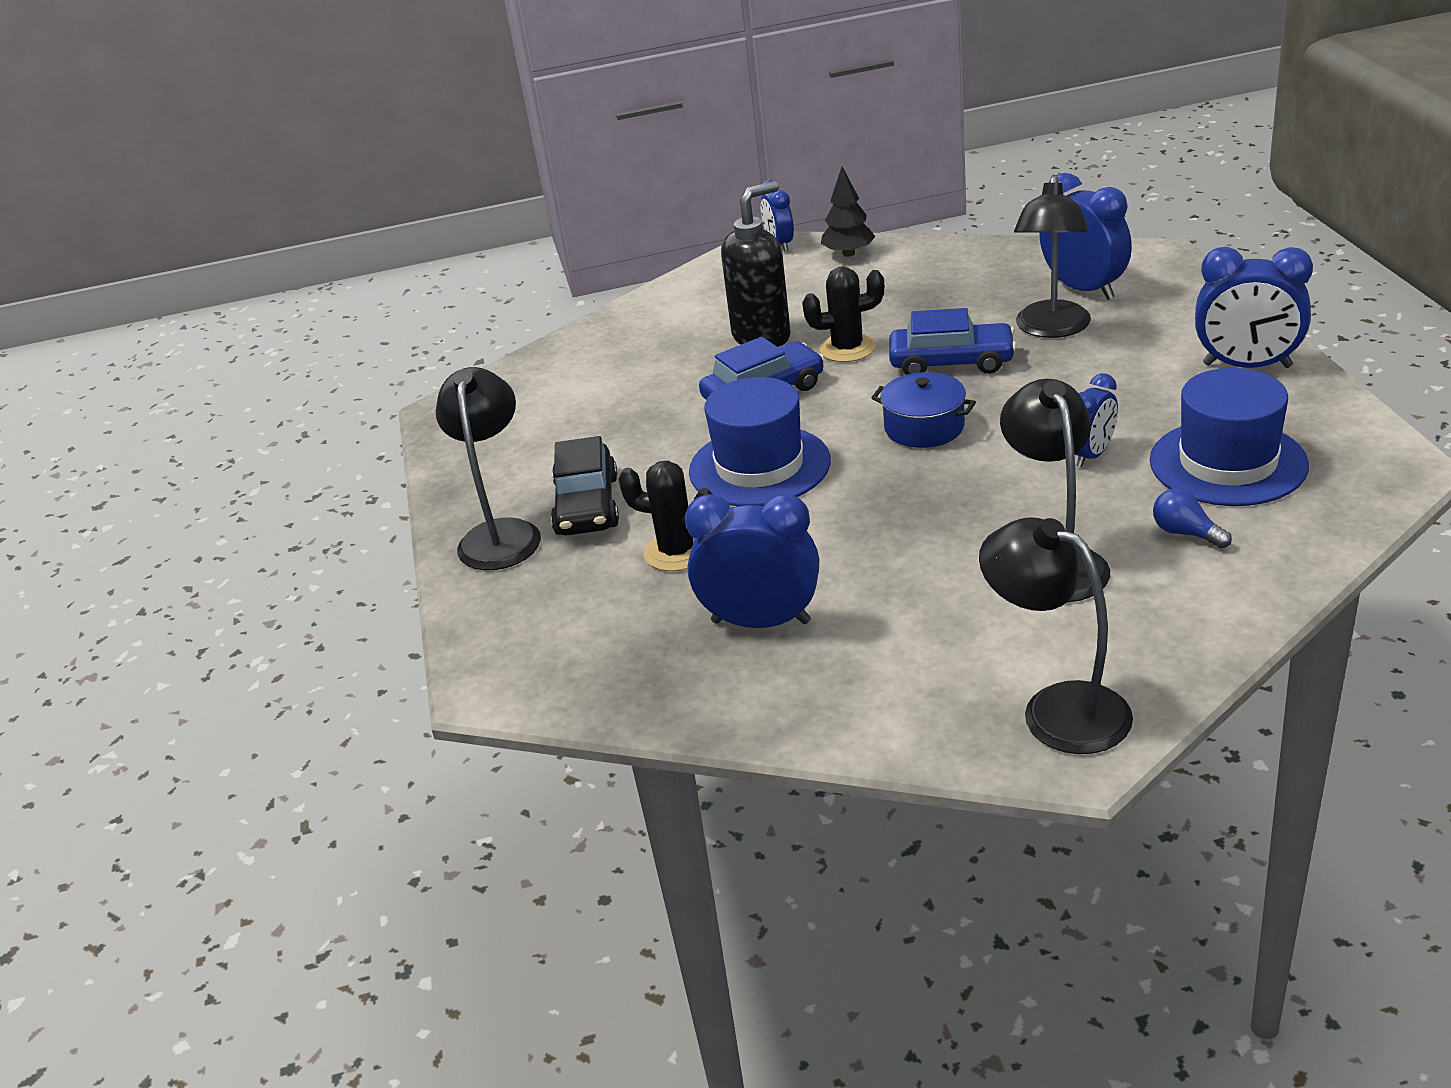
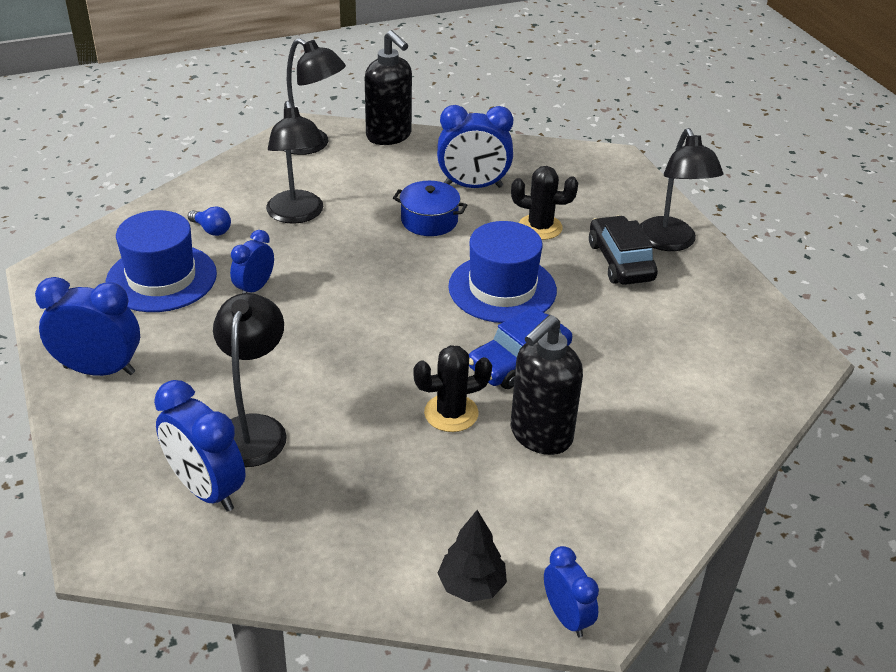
camera: 165 degrees right, 5 degrees up
(902, 735) = (389, 136): none -> black soap dispenser
(924, 427) = (377, 318): blue pot -> blue pot (429, 220)
(951, 362) = (352, 389): blue car -> none

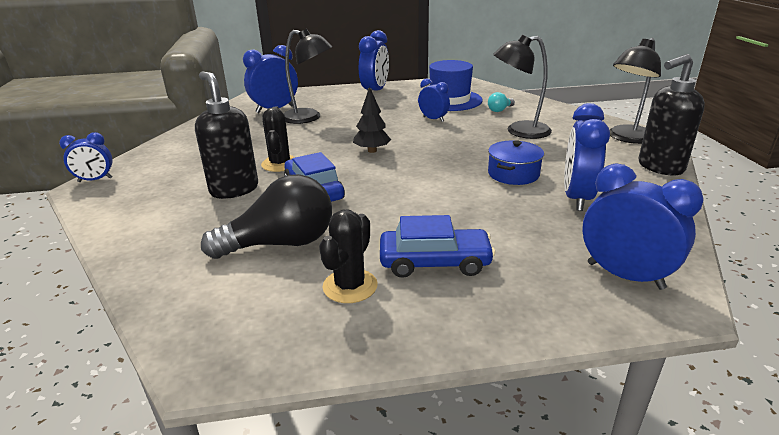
camera: 105 degrees right, 10 degrees down
(211, 230) = (500, 110): blue light bulb -> turquoise light bulb
(471, 586) = (148, 158): black tree -> black tree (372, 151)
(502, 288) = (408, 194): blue hat -> none
(540, 227) = (502, 224): black cactus -> black cactus (350, 286)
(592, 174) = (625, 275): none -> blue clock
(620, 261) = (435, 262): black car -> blue car
(638, 360) = (281, 244): none -> black light bulb
(670, 242) = (467, 308): black lamp -> none

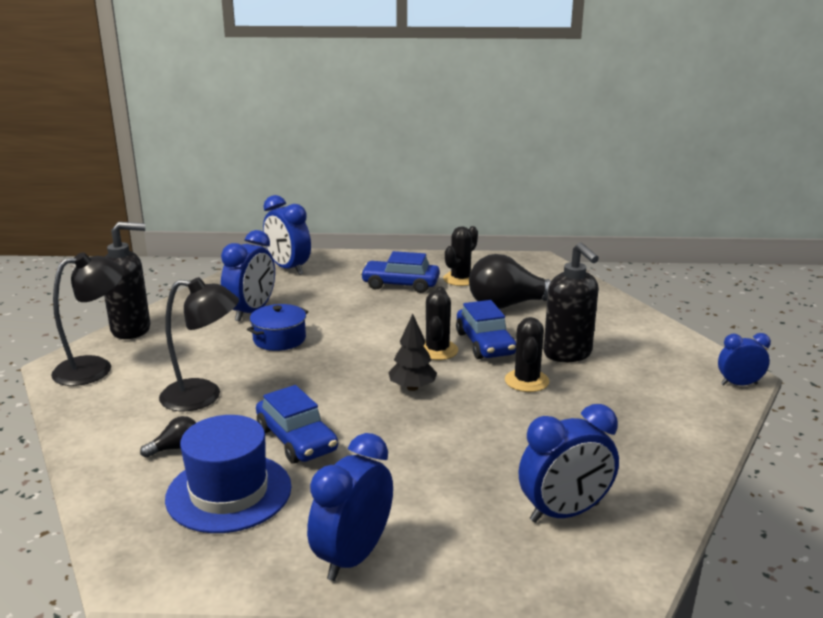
camera: 170 degrees left, 5 degrees down
(309, 118) = (497, 474): black lamp -> none
(359, 180) = (437, 350): none -> black cactus
(433, 119) = (297, 439): blue clock -> blue car
(500, 110) = (175, 448): turquoise light bulb -> black light bulb

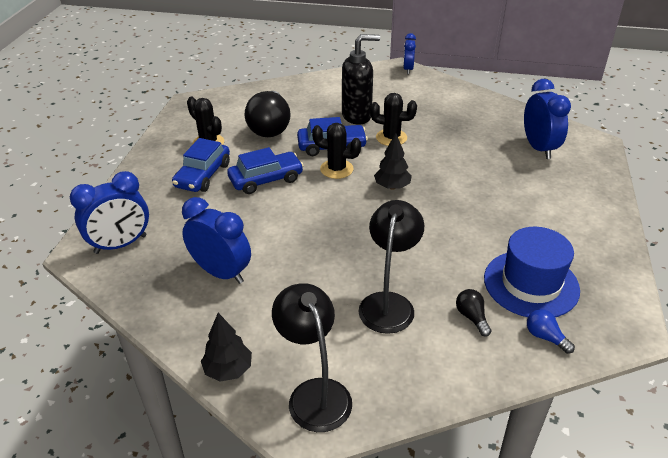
camera: 80 degrees left, 15 degrees up
(132, 330) = (228, 370): black soap dispenser -> black tree
(135, 500) = (545, 337): none -> blue light bulb
(279, 339) = (289, 254): blue pot -> none
(297, 439) = (461, 248): blue car -> blue car (266, 179)
(353, 556) = (591, 228): blue clock -> none

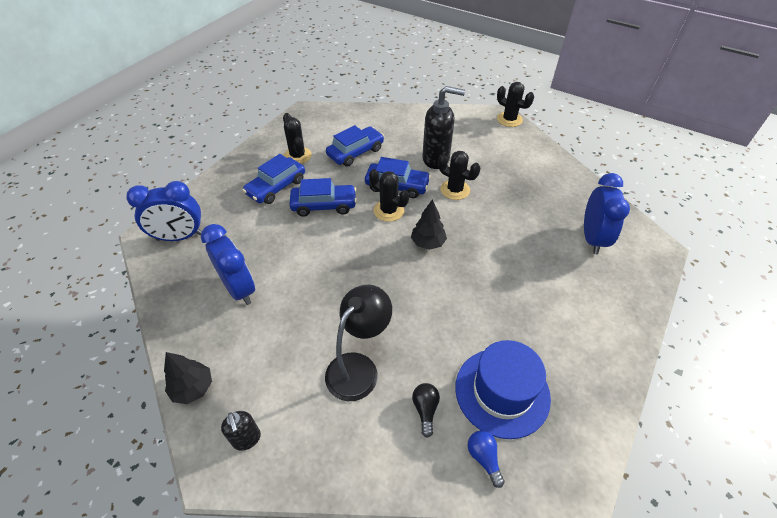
camera: 20 degrees right, 10 degrees up
(270, 127) = (355, 152): black light bulb -> blue car
(314, 393) = (247, 439): black lamp -> black soap dispenser
(408, 69) = (509, 119): blue clock -> black cactus

